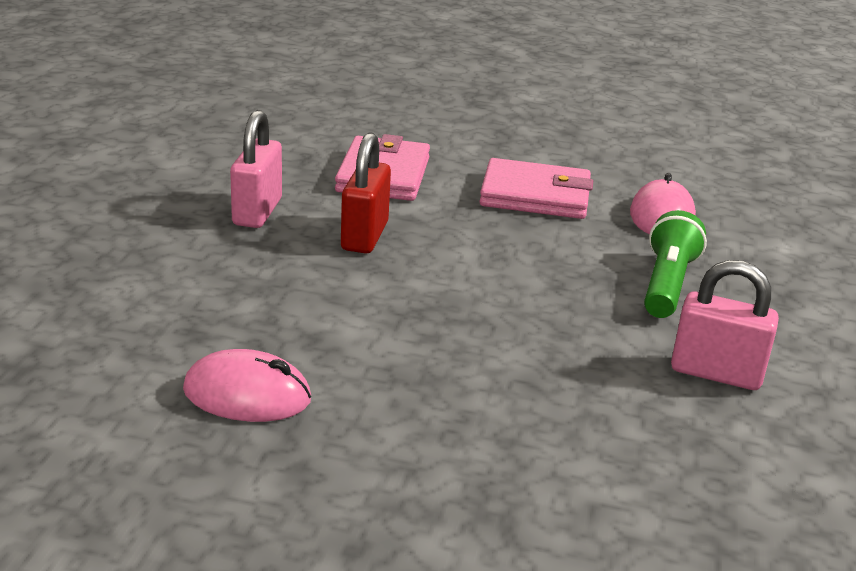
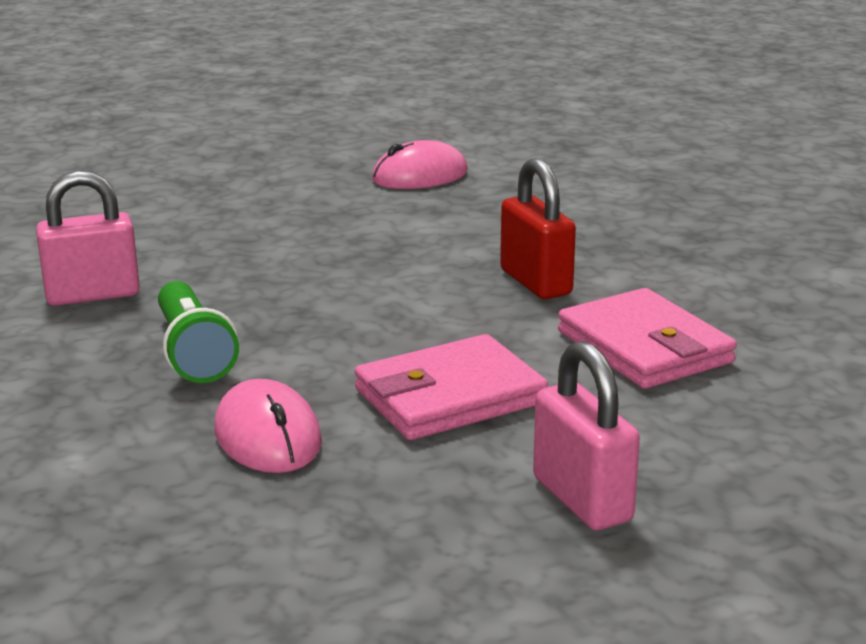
camera: 145 degrees right, 5 degrees down
(257, 212) = (662, 264): pink padlock -> pink padlock (582, 499)

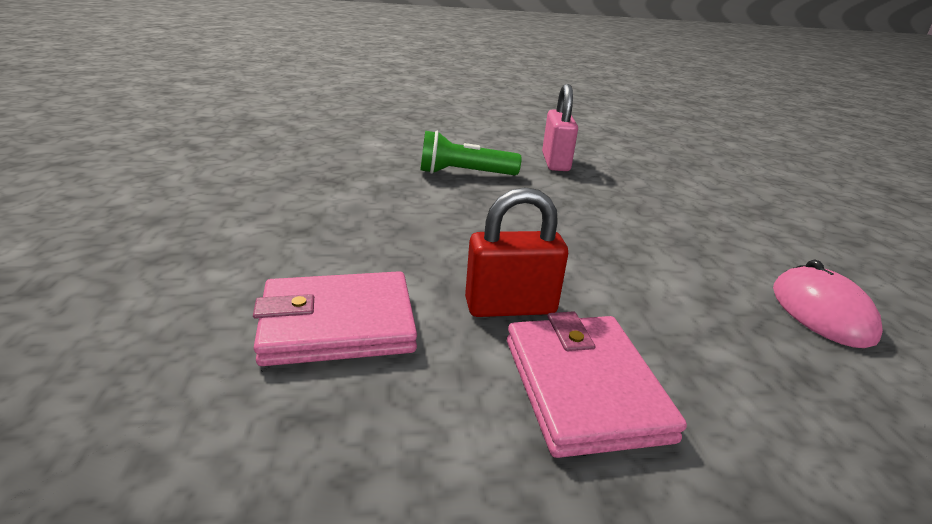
camera: 105 degrees right, 5 degrees up
(267, 436) = (352, 175): pink mouse -> none
(449, 396) = (343, 225): pink wallet -> pink wallet (584, 388)
(582, 499) = (178, 234): pink padlock -> none

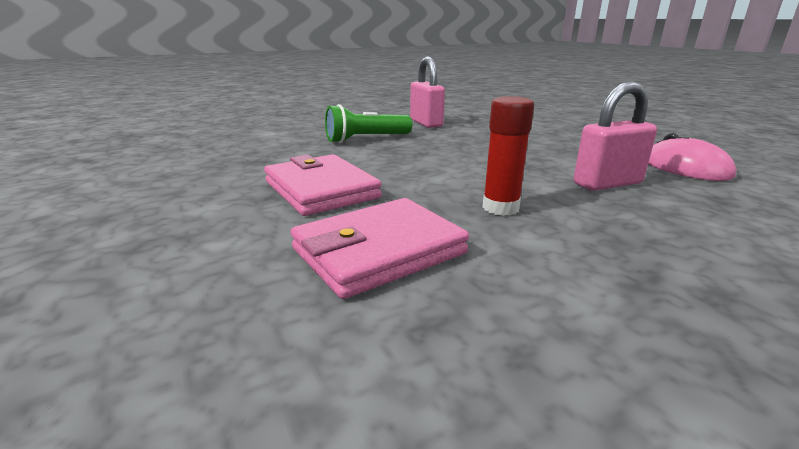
camera: 20 degrees left, 5 degrees down
(510, 307) = (500, 208): red padlock -> red glue stick
(584, 388) = (612, 241): pink wallet -> pink wallet (321, 190)
(678, 308) = (607, 184): none -> pink padlock

